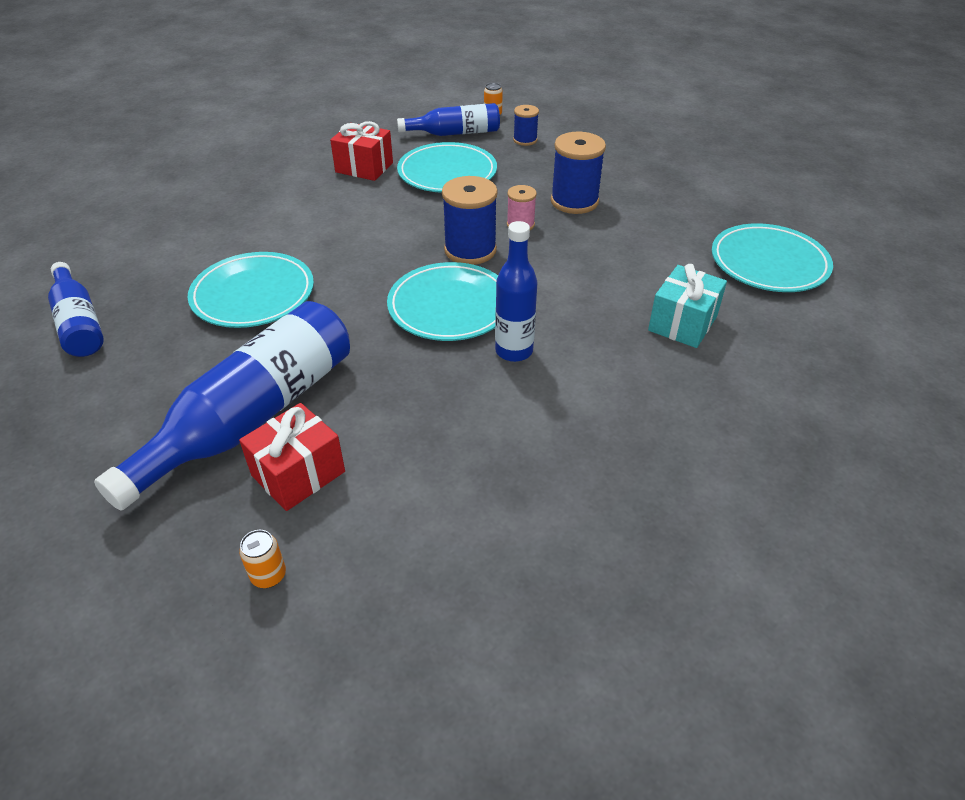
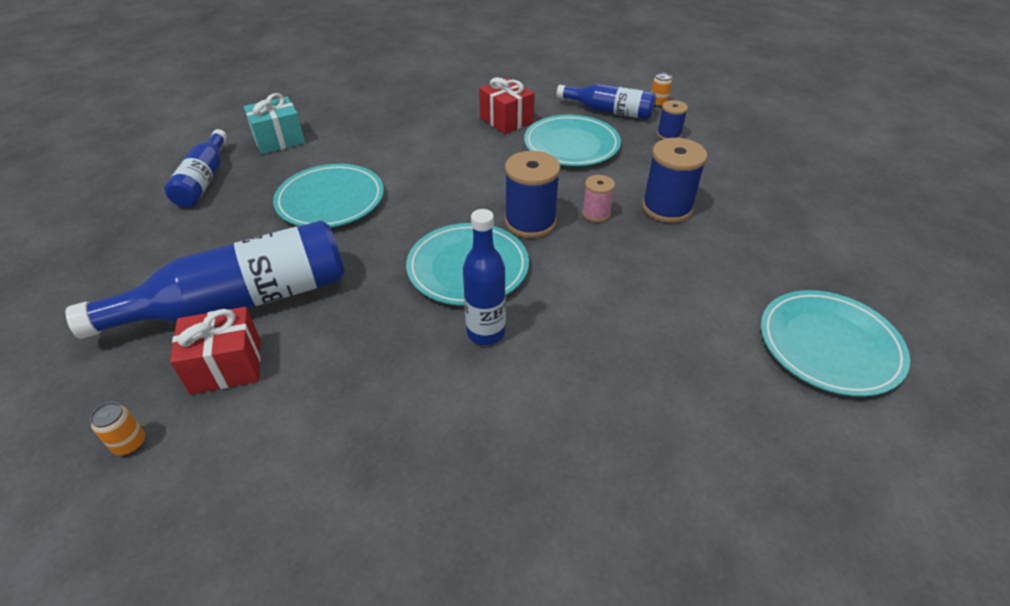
camera: 30 degrees right, 0 degrees up
(682, 323) = (673, 373): turquoise gift -> turquoise gift (279, 140)

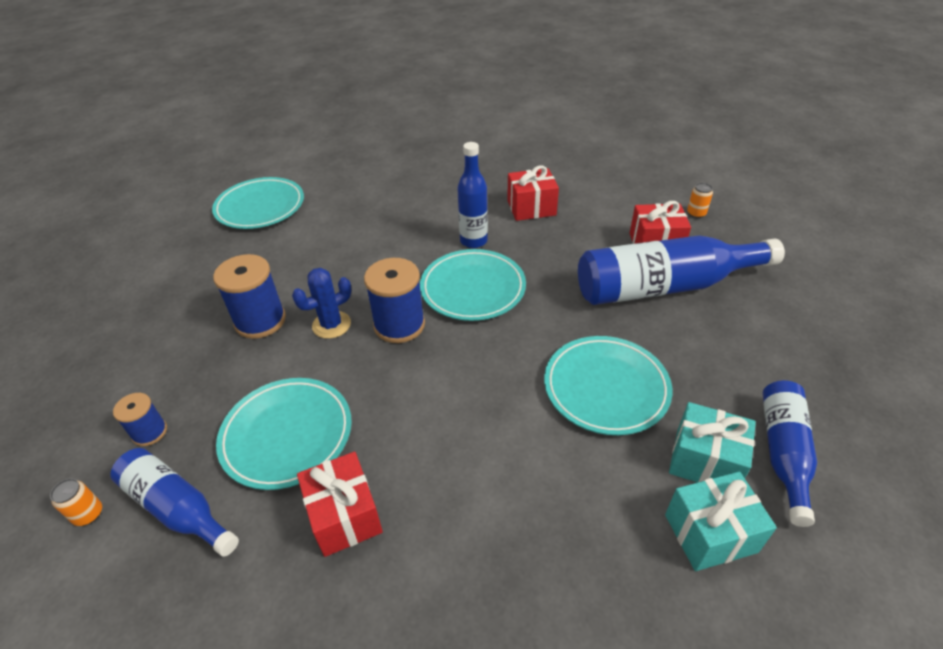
camera: 165 degrees left, 0 degrees up
(266, 169) = (705, 461): none -> turquoise gift
(410, 412) = (531, 208): none -> red gift
(596, 213) = (331, 325): pink spool -> blue cactus

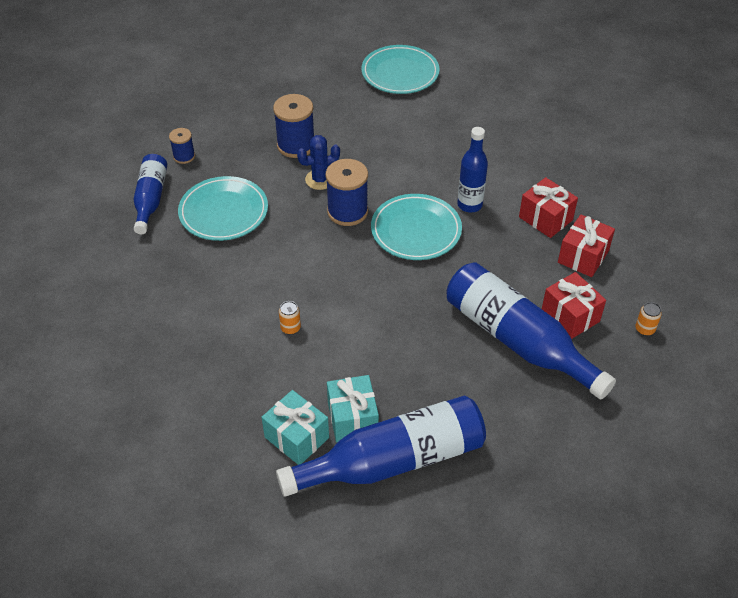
camera: 55 degrees right, 5 degrees up
(88, 514) = (125, 170): orange can -> orange can (290, 328)
(331, 325) = (320, 179): blue cactus -> blue cactus turned 45 degrees counterclockwise
(344, 515) = (192, 266): red gift -> red gift (583, 256)
(606, 388) = (377, 344): turquoise plate -> none
(783, 453) = (392, 460): blue bottle -> blue bottle, size x1.72

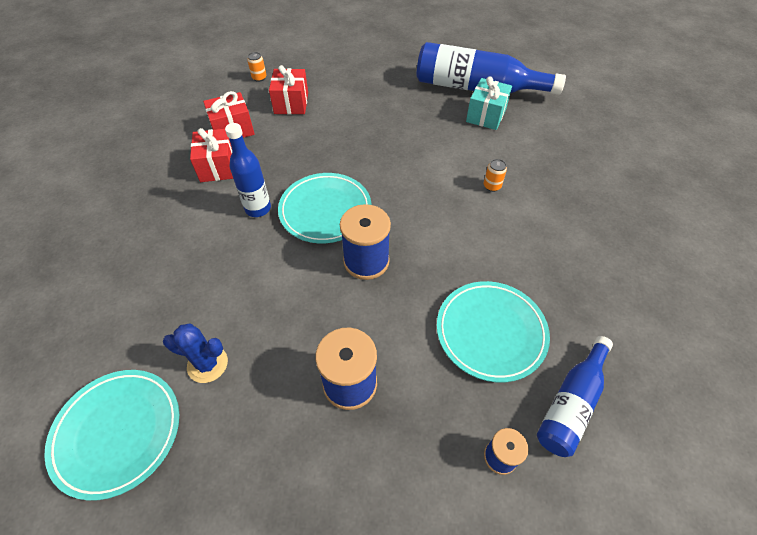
camera: 145 degrees left, 5 degrees up
(296, 437) = (530, 122): turquoise gift -> none
(320, 179) = (362, 315): blue cactus -> blue cactus (207, 364)
(518, 340) = (340, 106): blue bottle -> none

